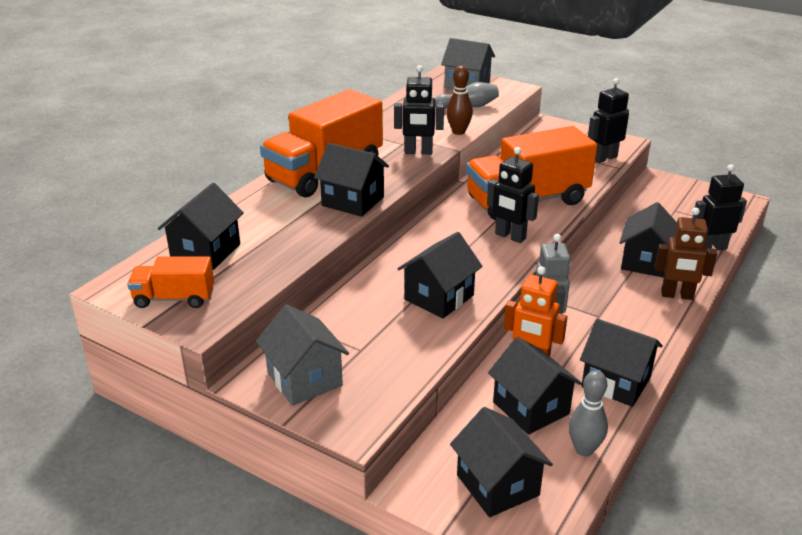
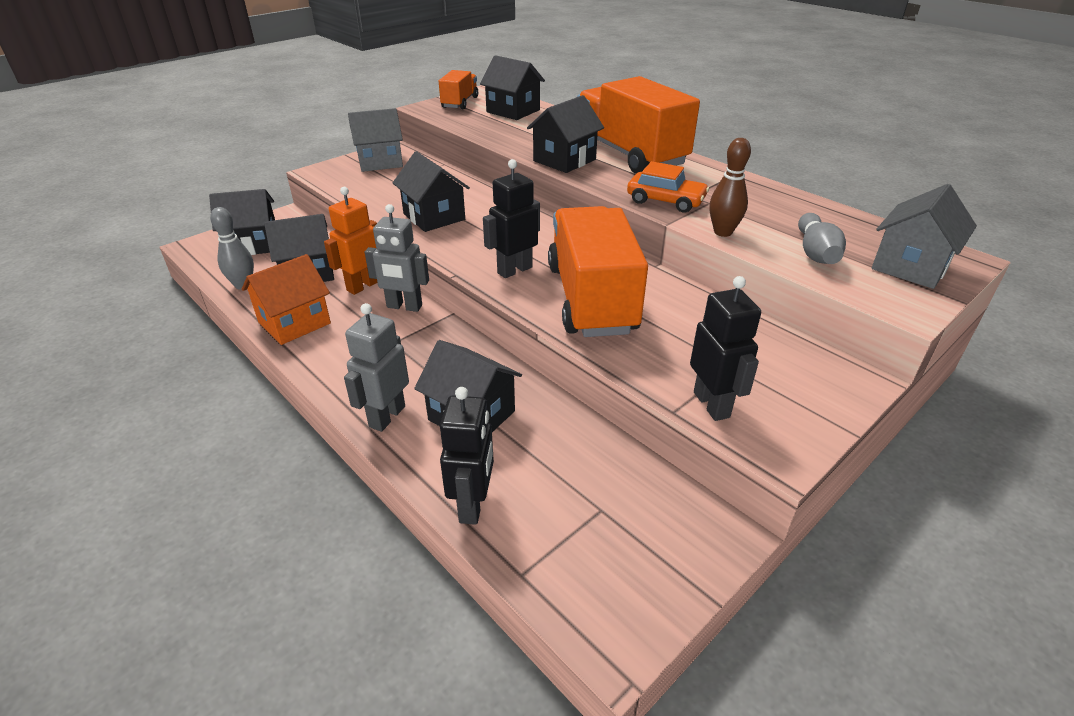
camera: 105 degrees right, 5 degrees up
(418, 152) = (665, 201): black robot -> orange car
(616, 382) = (294, 323): black house -> orange house
(677, 295) = (386, 416): brown robot -> grey robot

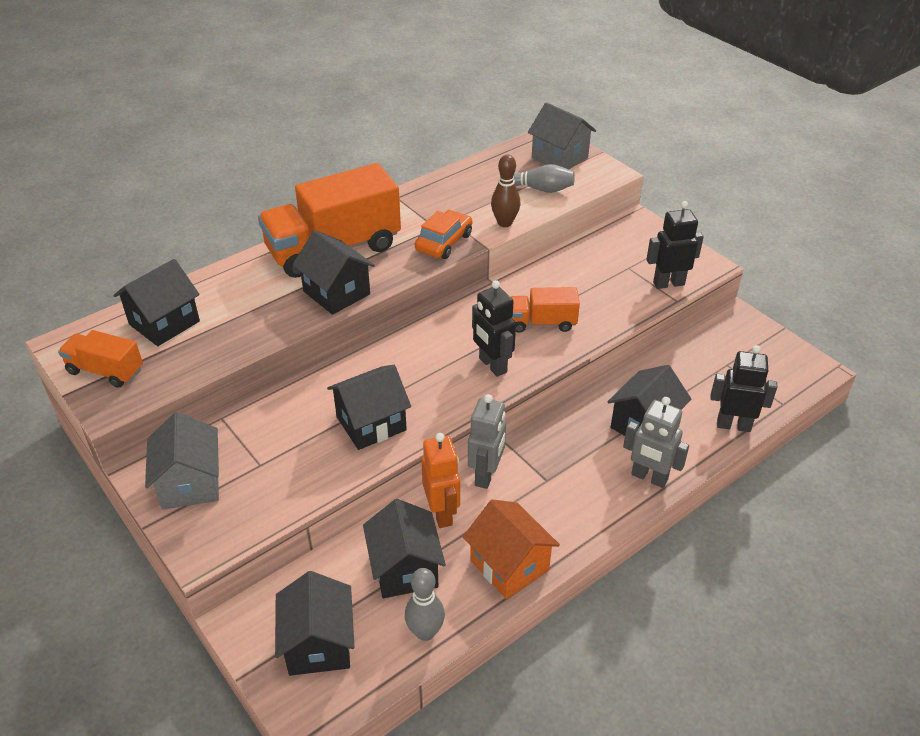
camera: 85 degrees left, 5 degrees up
(362, 286) = (442, 513): orange robot -> orange robot turned 150 degrees counterclockwise
(591, 298) = (542, 323): orange truck -> orange truck, size x0.50

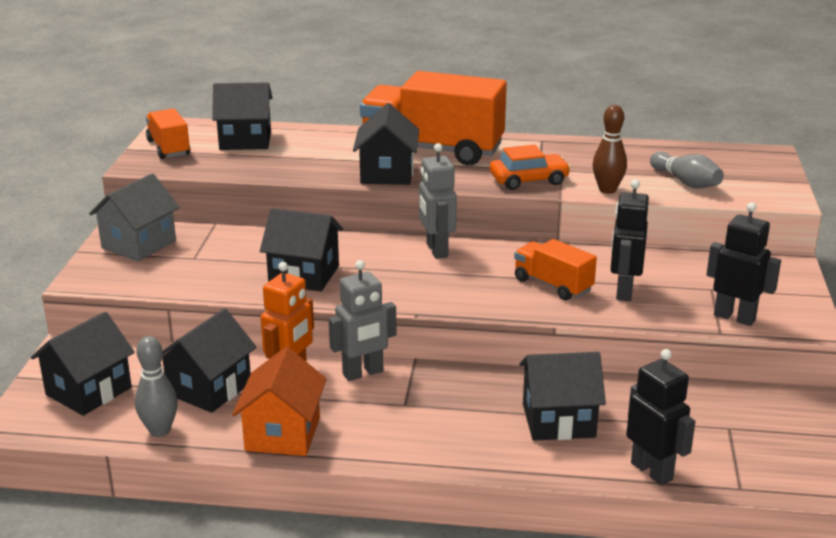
camera: 45 degrees right, 15 degrees down
(492, 365) = (458, 289): black robot -> black robot (623, 291)
(559, 157) = (750, 170): grey house -> none
(649, 477) = (497, 455): grey robot -> grey robot (436, 250)

